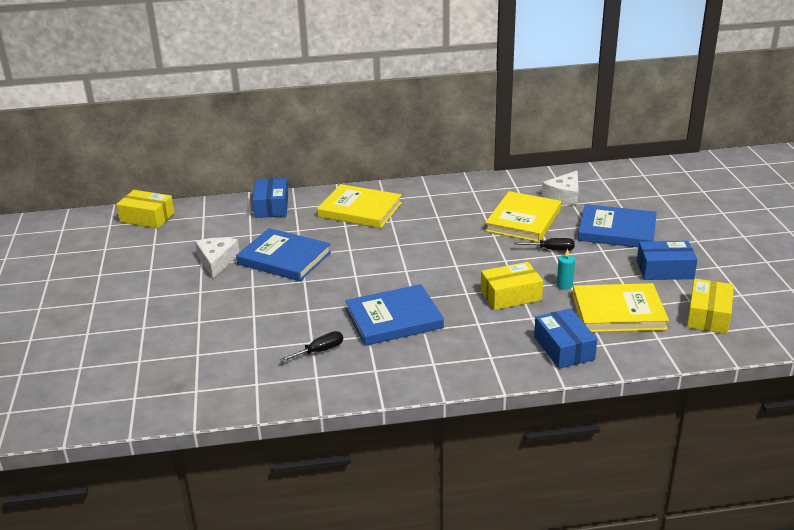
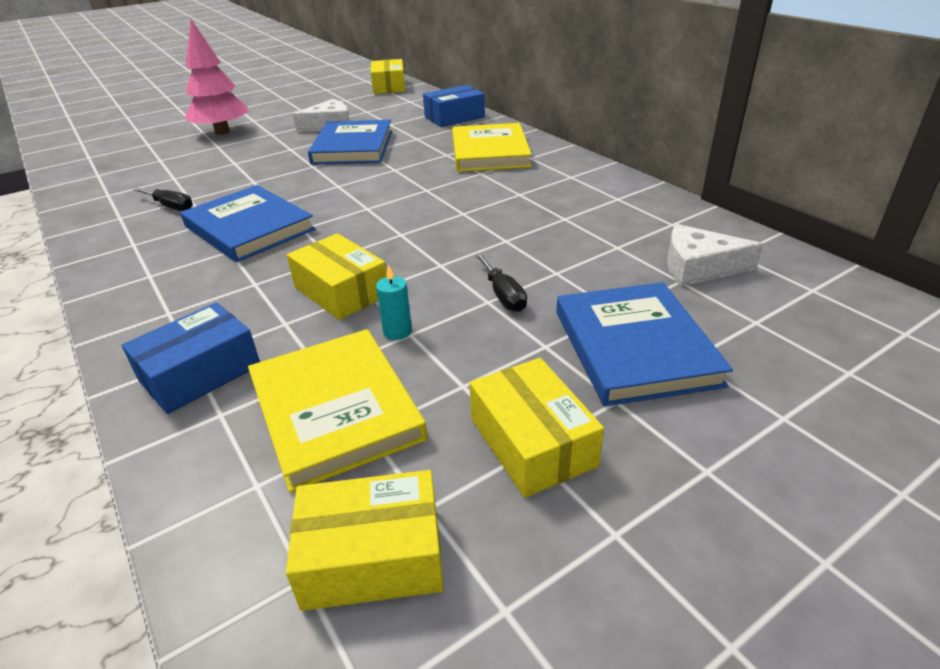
camera: 65 degrees right, 5 degrees up
(161, 316) = (222, 132): none -> pink tree
(523, 220) = (574, 252): yellow book -> none
(665, 270) = (532, 442): blue box -> yellow box

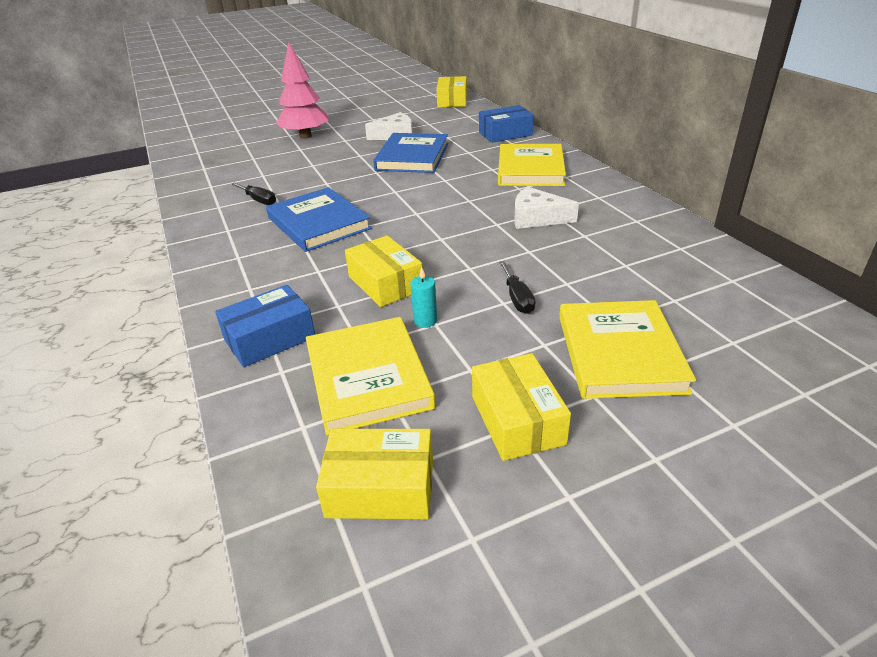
camera: 10 degrees right, 0 degrees up
(634, 347) = (619, 353): blue book -> yellow book
(698, 267) = (694, 289): white cheese -> white cheese (537, 218)

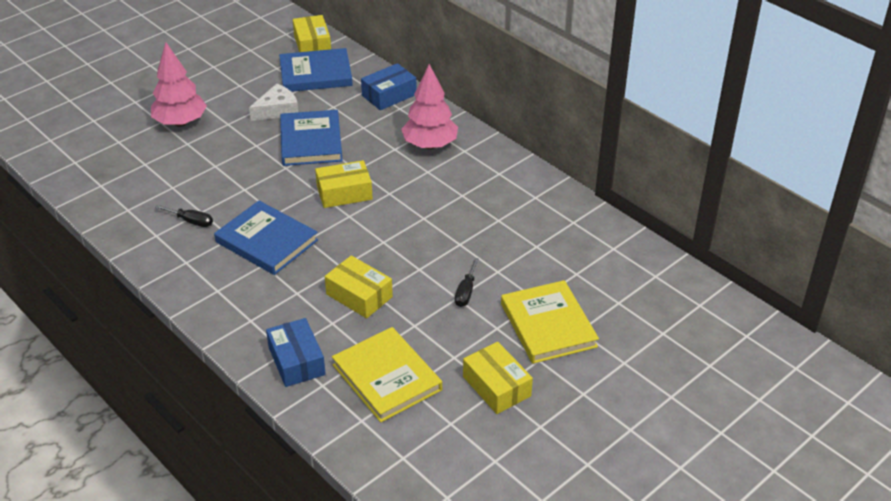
camera: 20 degrees left, 5 degrees up
(270, 338) = (296, 361): blue box -> blue box turned 60 degrees counterclockwise
(380, 488) = (431, 446): yellow box -> yellow box (344, 193)
(425, 321) = (406, 324): turquoise candle -> none
(444, 117) = (315, 74): none -> blue book
(517, 298) = (466, 292): black screwdriver -> black screwdriver turned 45 degrees clockwise
(530, 169) = (430, 145): yellow book -> pink tree
(537, 218) = (454, 206): white cheese -> none

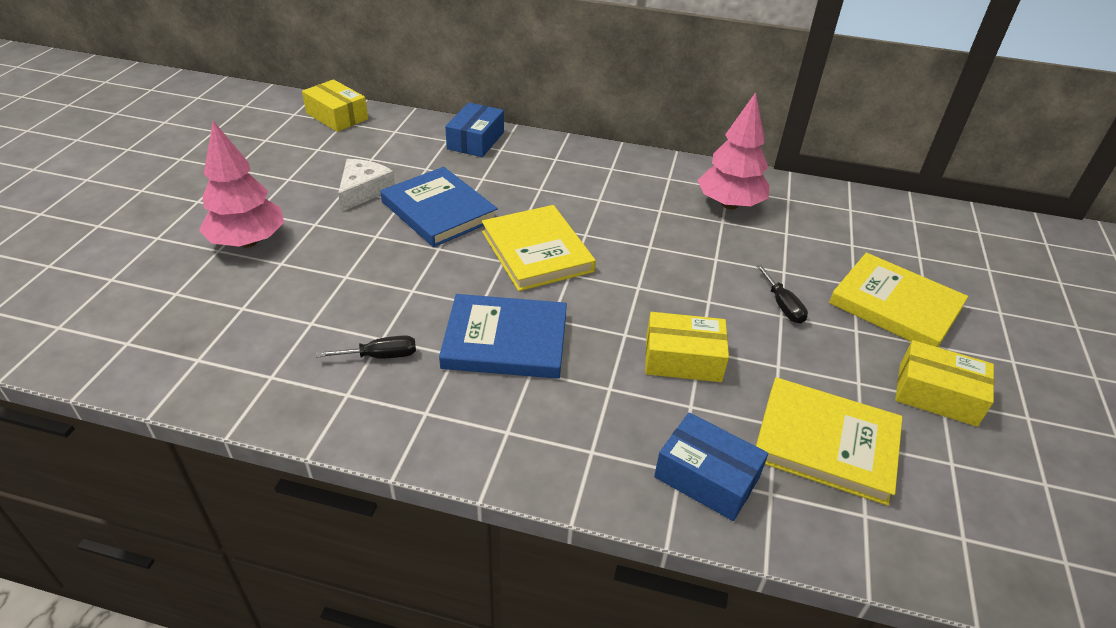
camera: 35 degrees left, 0 degrees up
(315, 74) = (371, 143): blue book -> none
(344, 193) = (537, 251): yellow box -> yellow book
(430, 145) = (572, 174): pink tree -> pink tree (729, 204)

